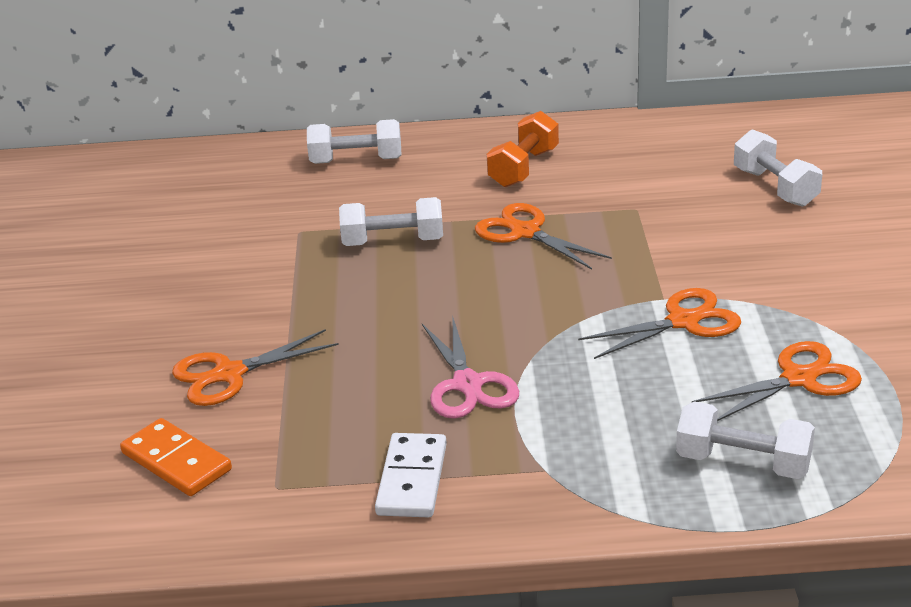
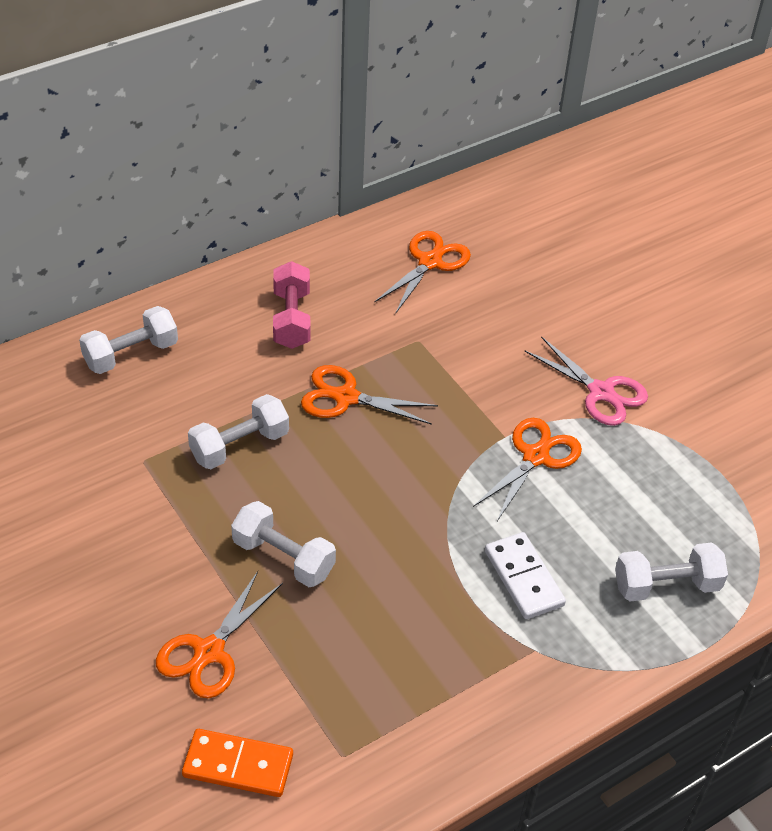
camera: 35 degrees left, 15 degrees up
(412, 479) = (444, 702): white domino -> white domino (524, 578)
(467, 385) = (417, 586): pink scissors -> pink scissors (601, 392)
(523, 168) = (291, 319): orange dumbbell -> pink dumbbell
(775, 187) = (511, 283): white dumbbell -> white dumbbell (283, 557)
(799, 379) = (653, 486): orange scissors -> orange scissors (430, 262)

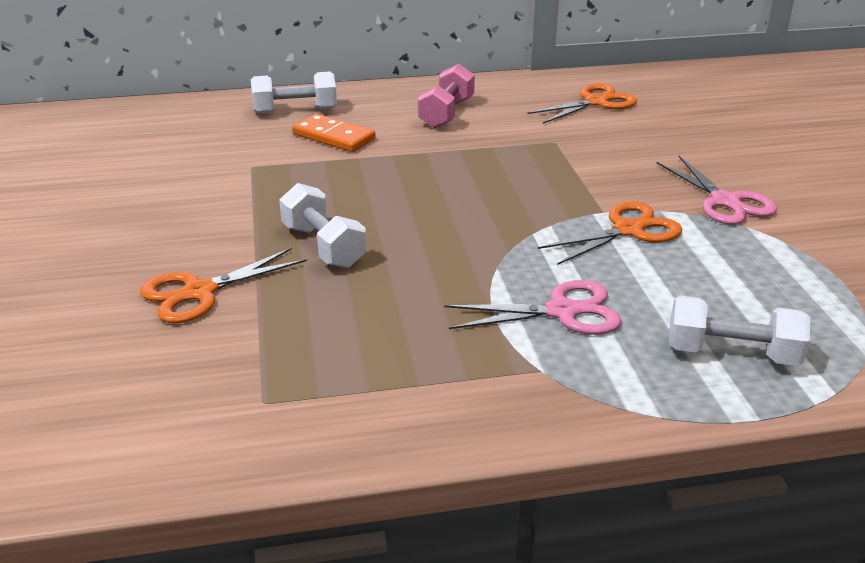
camera: 25 degrees right, 15 degrees down
(238, 765) = (152, 380): orange domino -> orange domino (334, 137)
(239, 445) = (342, 172): white dumbbell -> none
(346, 397) = (461, 162): orange scissors -> none
(524, 578) = (562, 311): white domino -> pink scissors

